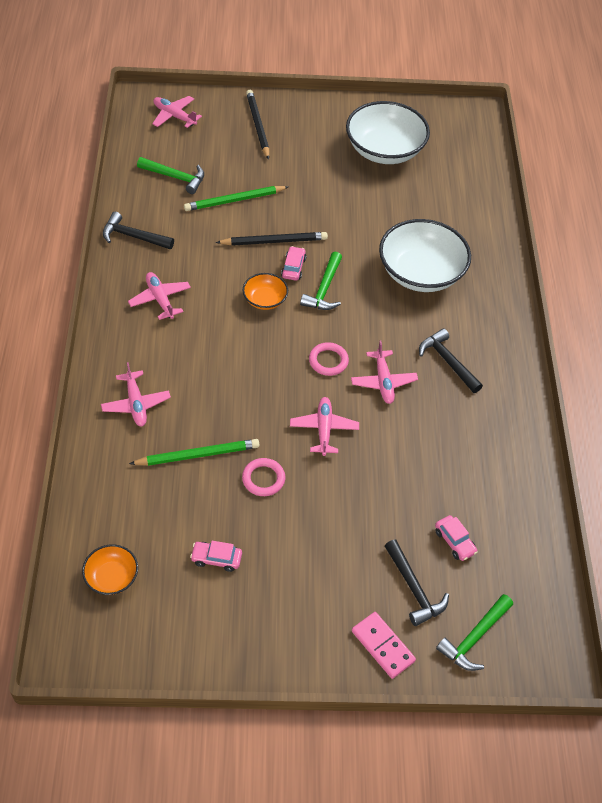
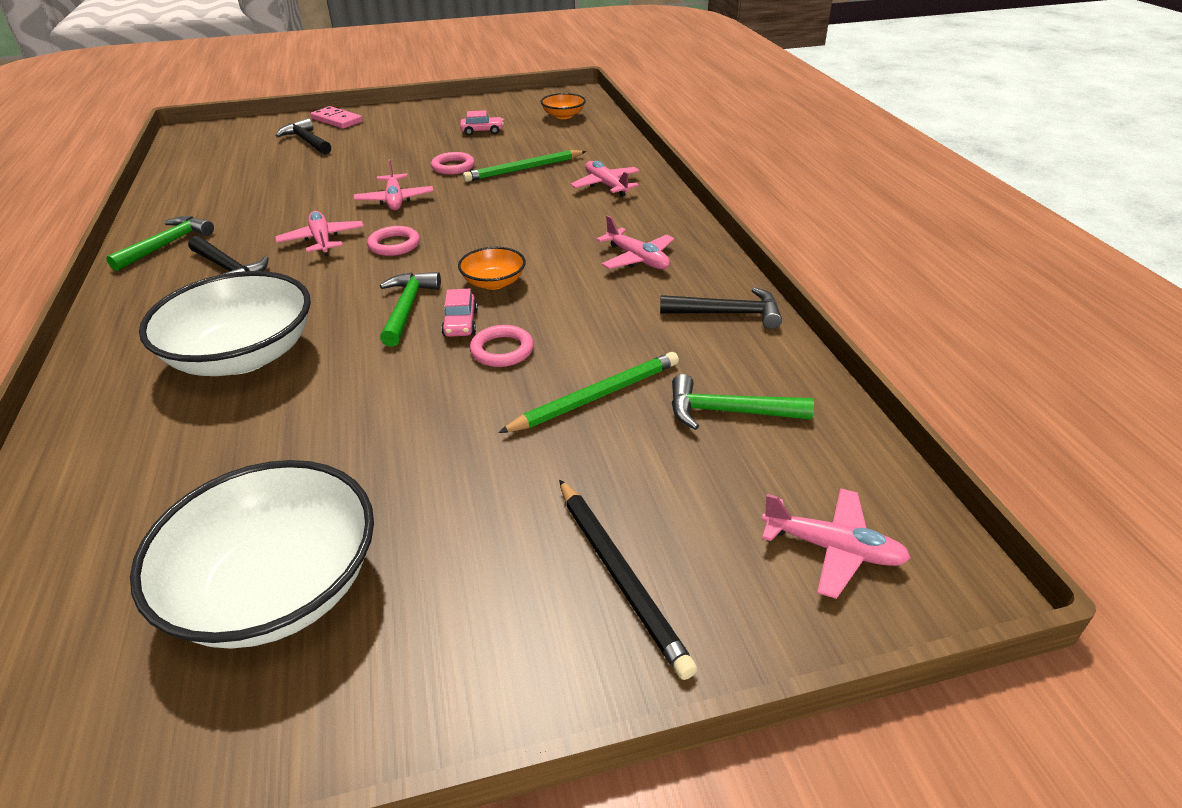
camera: 170 degrees right, 15 degrees down
(274, 241) = (502, 350): black pencil -> pink ring
(454, 541) = (262, 163): pink car -> none
(474, 638) = (258, 131): green hammer -> green hammer (167, 245)

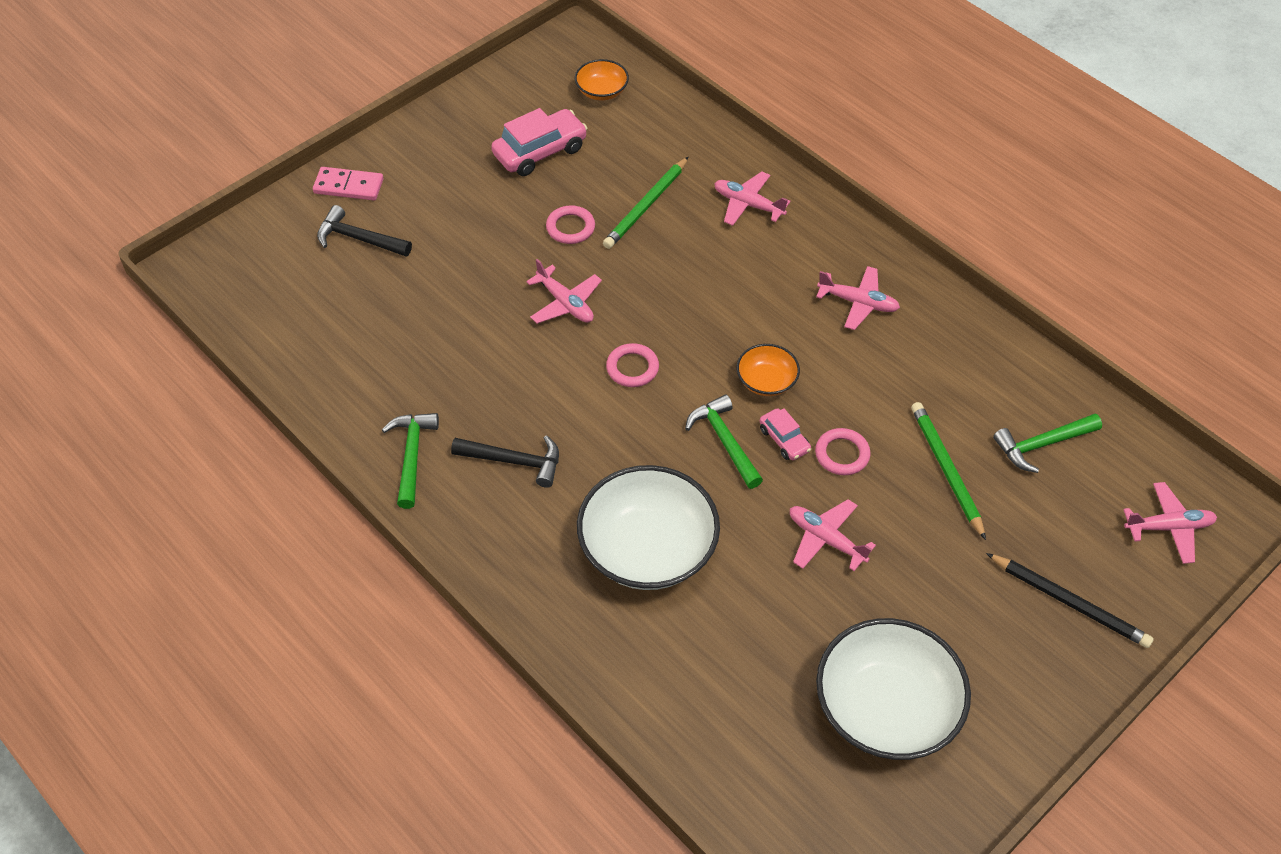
camera: 30 degrees left, 15 degrees up
(322, 240) = (558, 389): pink plane -> pink plane (826, 539)
(482, 131) = (540, 152): pink car -> pink car, size x1.83
(596, 397) = (946, 470): green pencil -> green pencil turned 45 degrees counterclockwise
(728, 313) = (974, 342): black hammer -> none

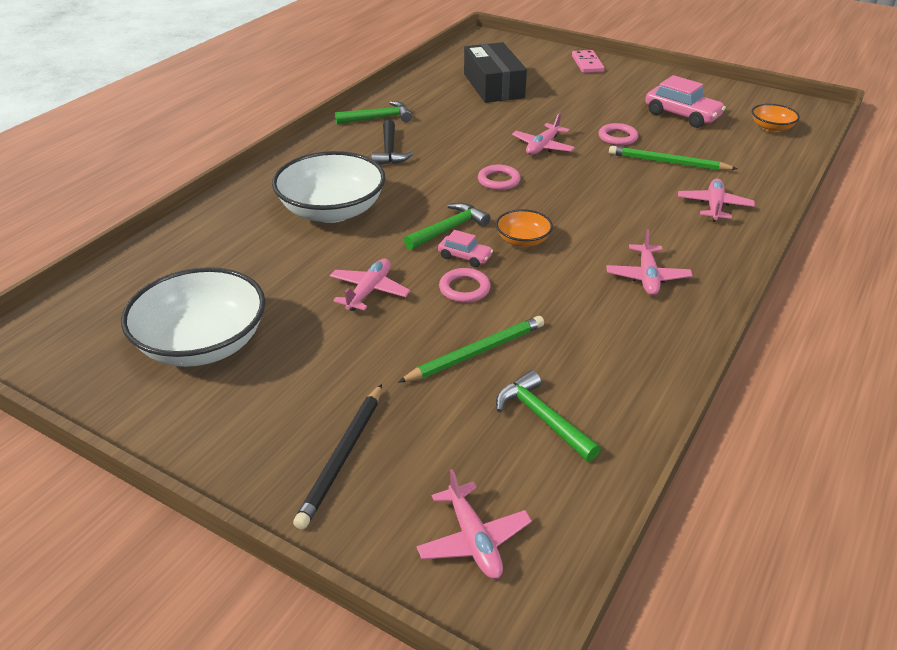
camera: 75 degrees right, 15 degrees down
(359, 239) = (545, 74): black hammer -> none
(368, 304) = (493, 86): none -> black box
(784, 440) = (465, 257): pink car -> pink car turned 105 degrees counterclockwise

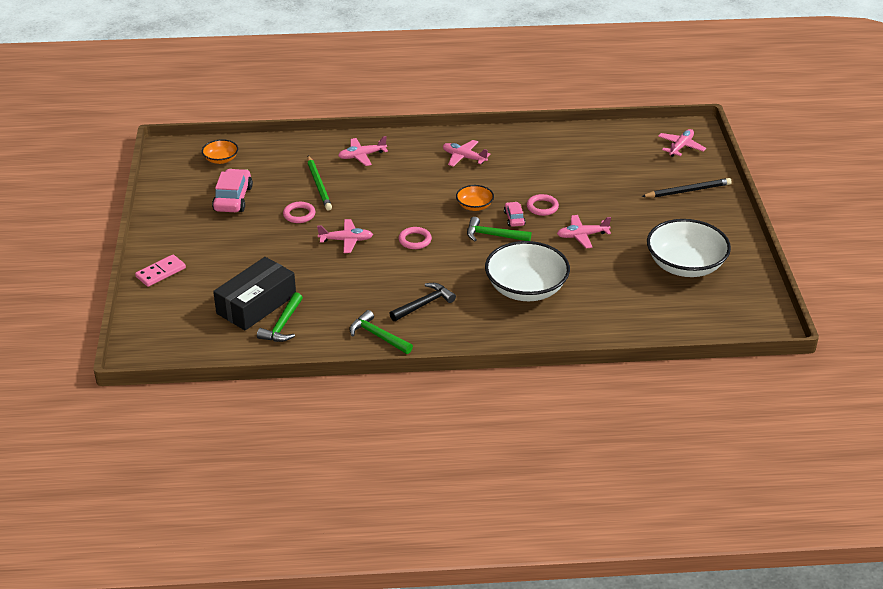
camera: 125 degrees left, 0 degrees up
(476, 353) = (585, 184): green pencil -> none
(542, 418) = (603, 153): green hammer -> green hammer (283, 325)
(647, 277) = (464, 157): pink plane -> pink plane turned 120 degrees counterclockwise

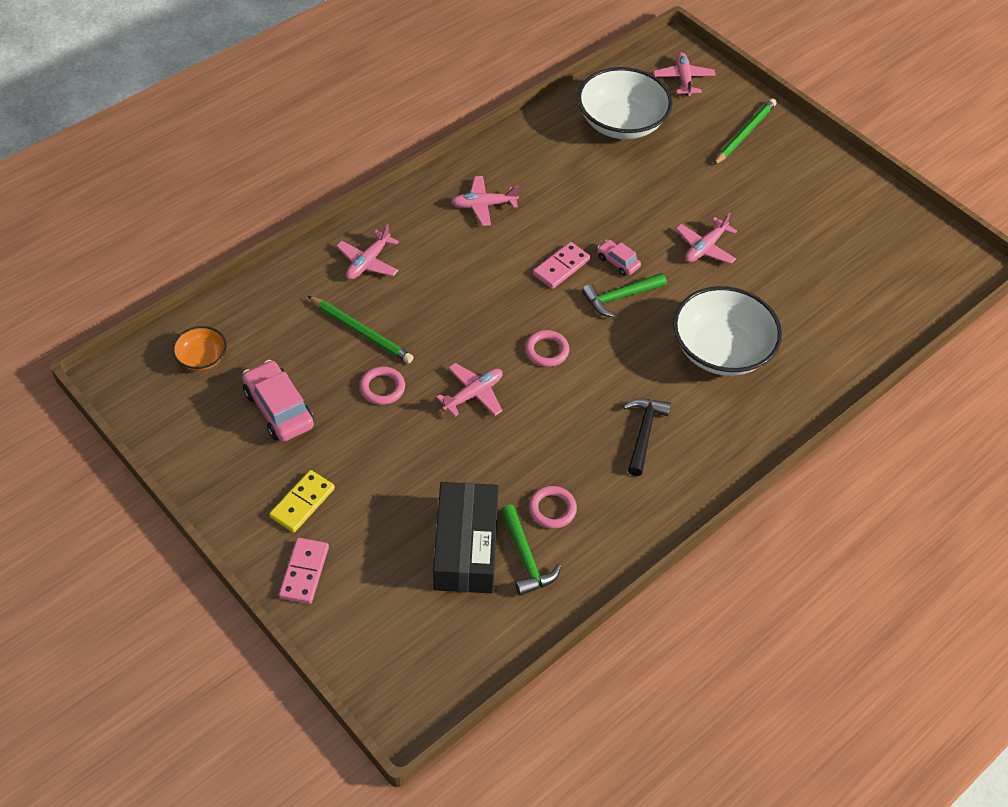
camera: 40 degrees left, 15 degrees up
(196, 244) = (302, 503): none -> yellow domino
(378, 336) = (640, 507): green hammer -> none
(474, 206) = (561, 267): orange bowl -> pink domino
(542, 207) = (630, 231): pink ring -> pink ring (552, 509)
(685, 265) = (833, 232): white bowl -> white bowl (621, 123)
(687, 191) = (744, 134): black pencil -> green pencil

